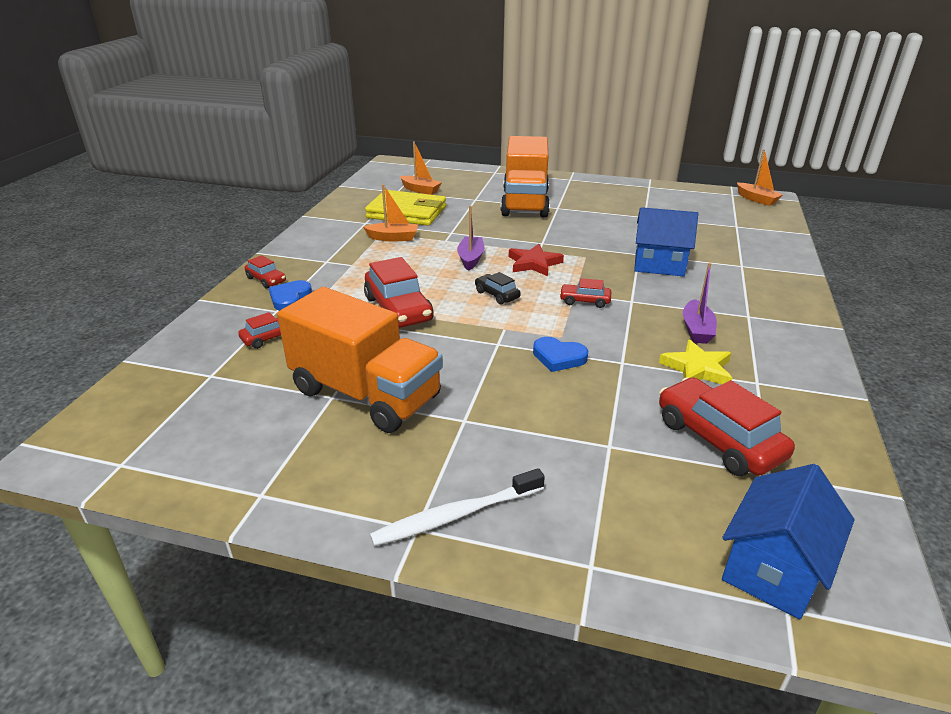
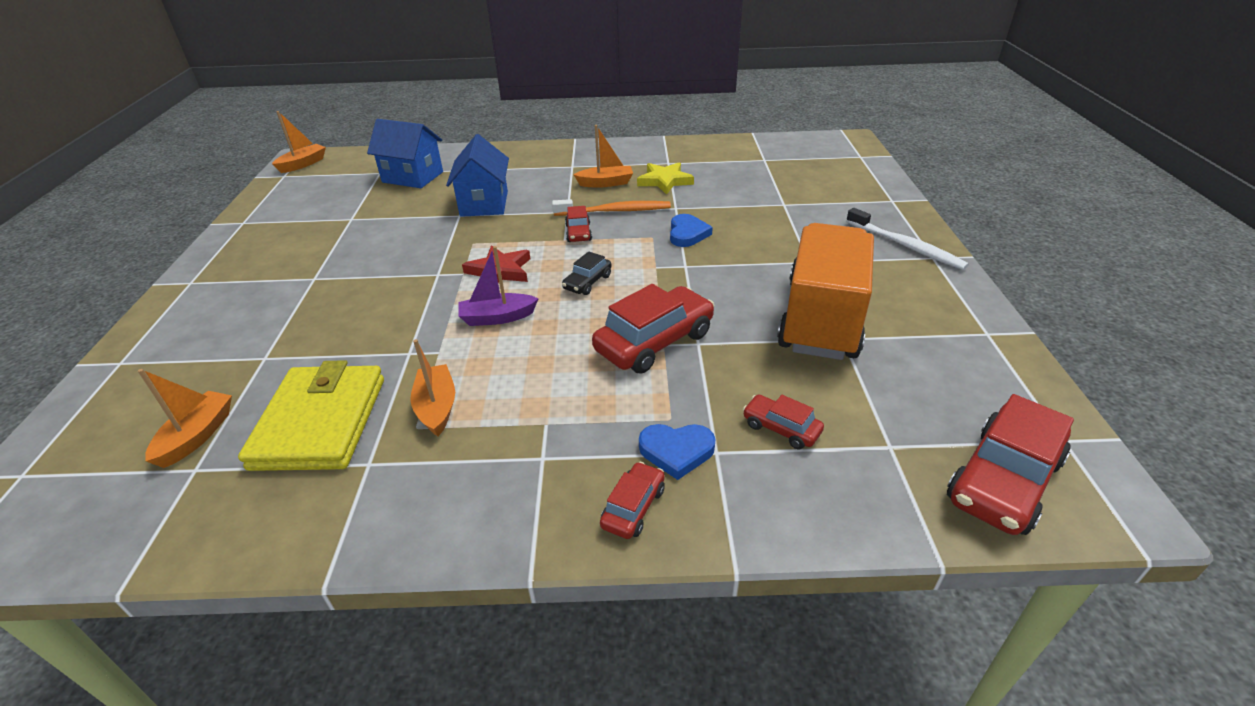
camera: 105 degrees left, 5 degrees up
(525, 203) = (292, 306): orange truck -> none
(624, 325) = (614, 211): none -> orange toothbrush
(696, 330) = (606, 183): purple boat -> orange boat
(718, 439) = (744, 173): red car -> red car (1003, 481)
(773, 569) = (839, 159): blue house -> blue house (412, 177)

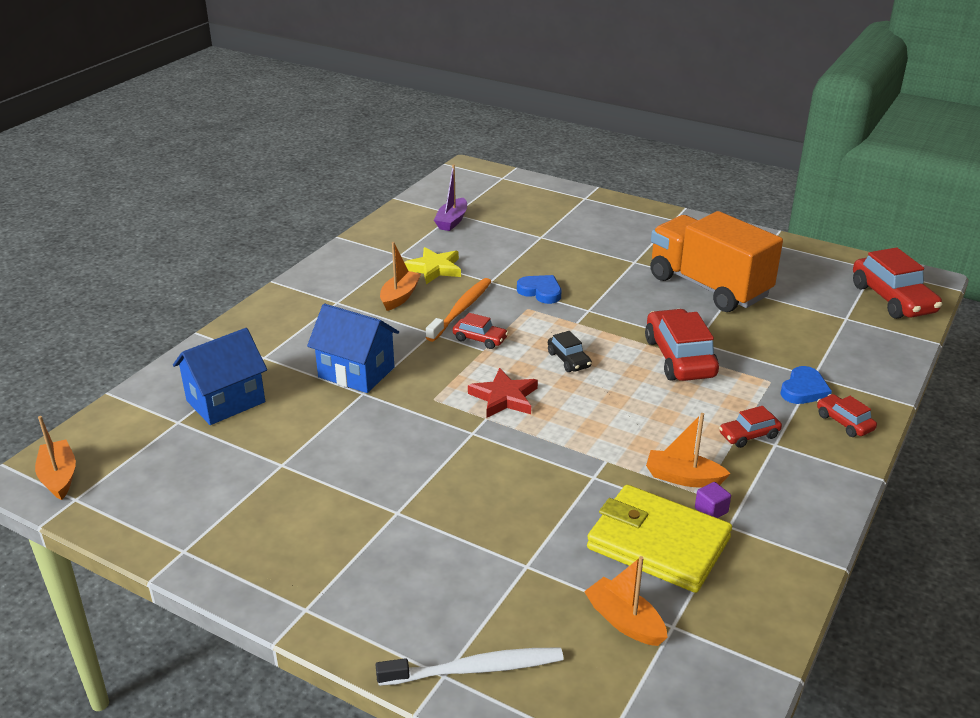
camera: 60 degrees left, 5 degrees down
(389, 443) = (711, 510): none -> purple cube
(497, 317) = (581, 418): purple boat -> purple boat (452, 221)
(781, 428) = (808, 345): red car -> red car (749, 435)
(905, 245) = (650, 221): white toothbrush -> white toothbrush (474, 669)

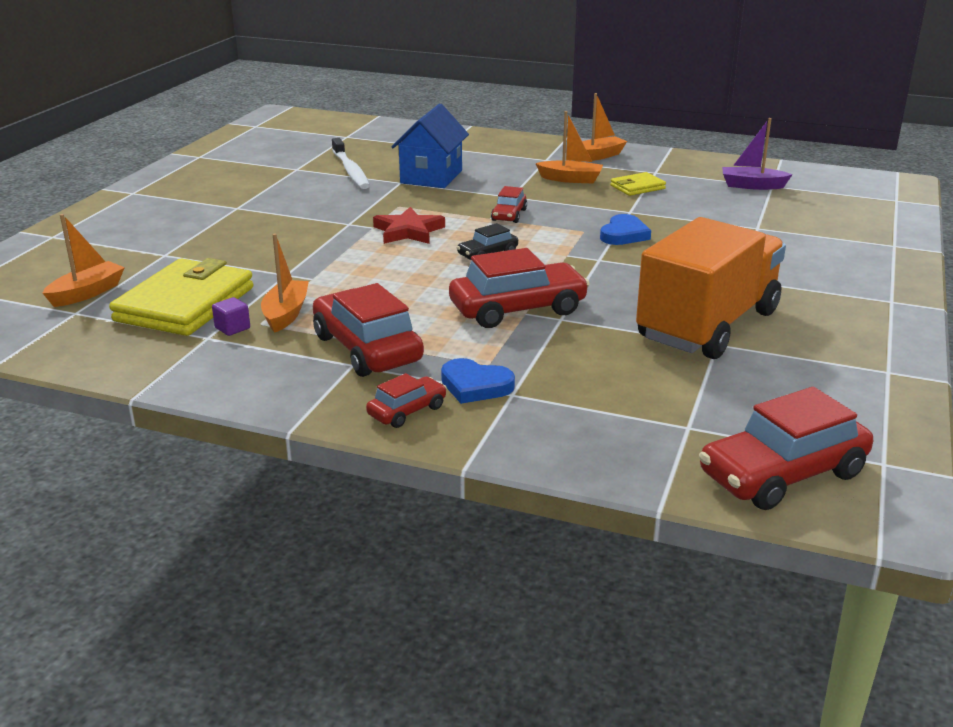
camera: 80 degrees right, 5 degrees down
(59, 477) = (278, 119): orange boat -> orange boat (597, 156)
(226, 401) = (376, 145): blue house -> none
(434, 269) = (637, 187): yellow star -> yellow wallet
(461, 310) = (561, 204): orange toothbrush -> none
(474, 669) = (54, 245): white toothbrush -> white toothbrush (350, 170)
(749, 435) = (367, 349): red car -> red car, size x1.93

